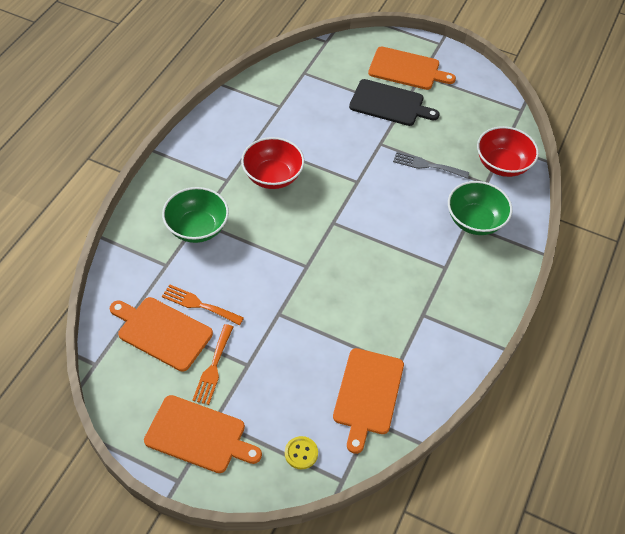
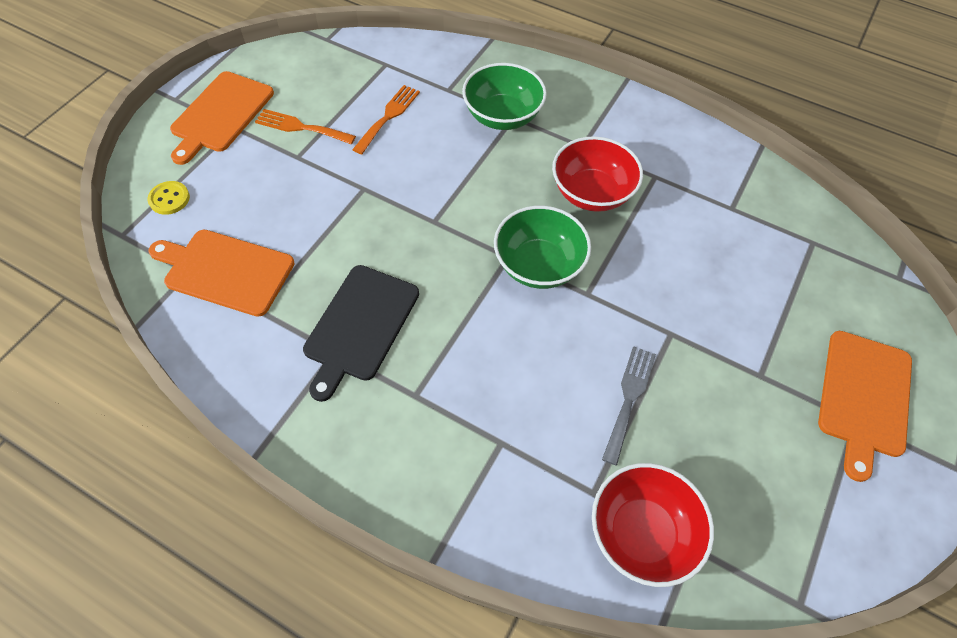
camera: 95 degrees right, 5 degrees up
(162, 332) = (356, 87): orange cutting board -> none
(389, 104) = (767, 357): black cutting board -> black cutting board (360, 326)
(475, 221) = (507, 457): green bowl -> green bowl (538, 265)

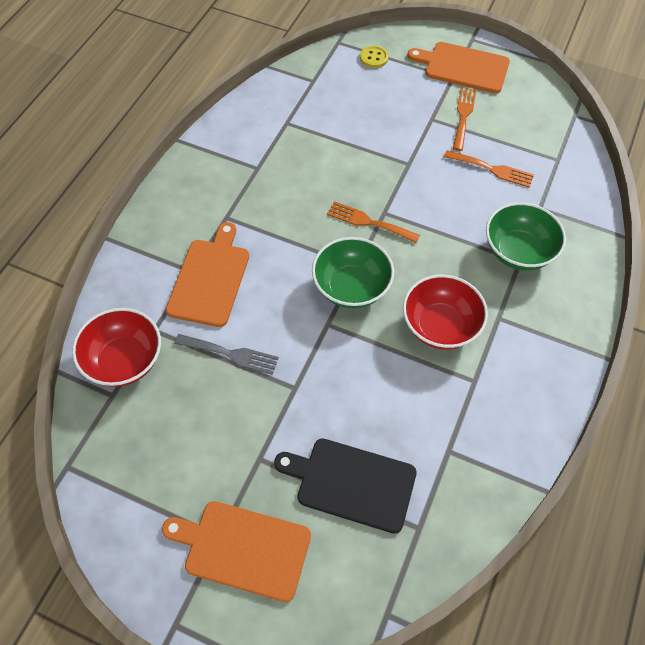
camera: 85 degrees right, 0 degrees up
(225, 271) = (316, 99): orange cutting board -> orange cutting board (210, 279)
(360, 326) = (279, 179): black cutting board -> black cutting board (352, 483)
(446, 238) = (368, 222): none -> orange fork

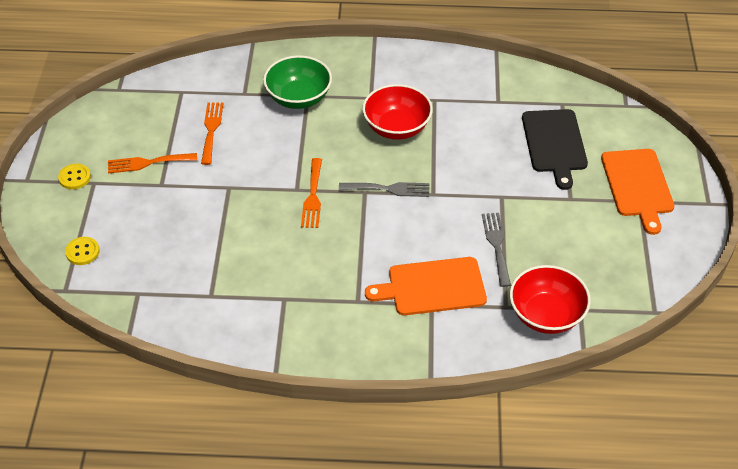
camera: 110 degrees left, 10 degrees down
(351, 287) = (389, 189): green bowl -> grey fork
(463, 67) = (74, 177): orange cutting board -> yellow button

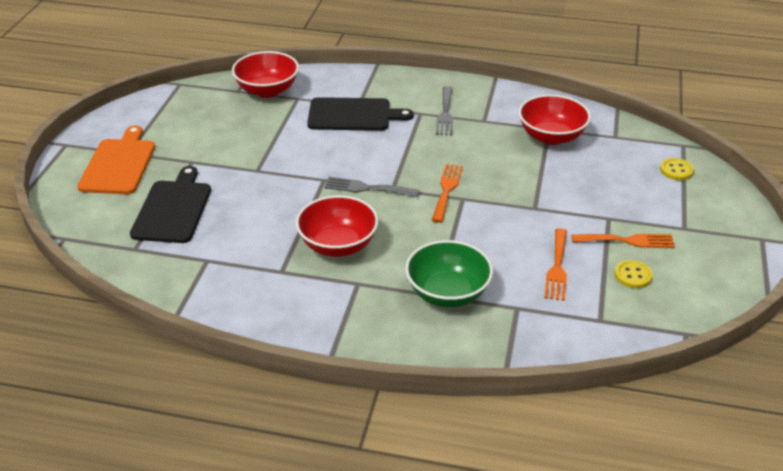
camera: 170 degrees left, 10 degrees down
(74, 177) = (707, 235): yellow button -> yellow button (633, 275)
(208, 283) = (551, 137): none -> red bowl
(432, 287) = (353, 115): orange cutting board -> black cutting board
(496, 245) = (283, 135): grey fork -> grey fork (445, 114)

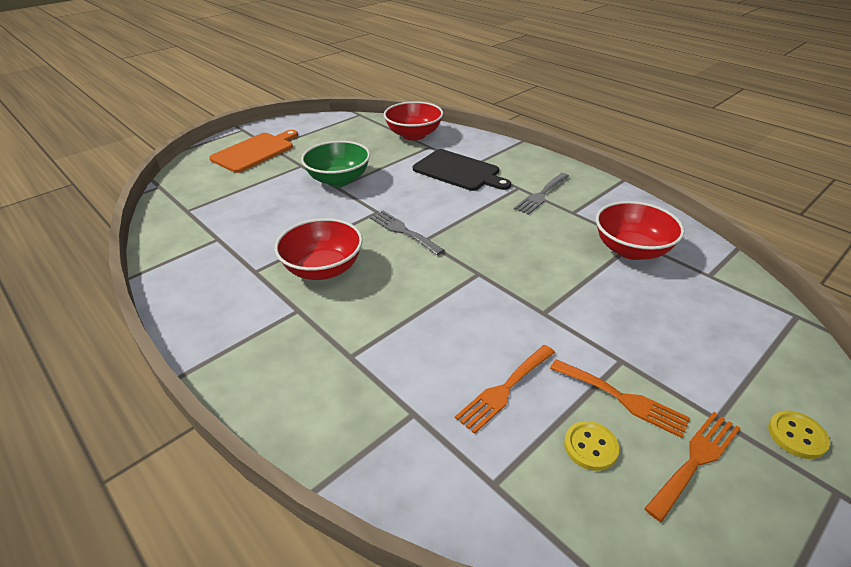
camera: 35 degrees right, 0 degrees up
(173, 209) = (246, 193): black cutting board -> none
(447, 190) = (471, 260): orange fork -> orange fork (695, 460)
(447, 293) = (362, 360): green bowl -> green bowl (339, 180)
(676, 170) = (763, 341): yellow button -> yellow button (797, 435)

